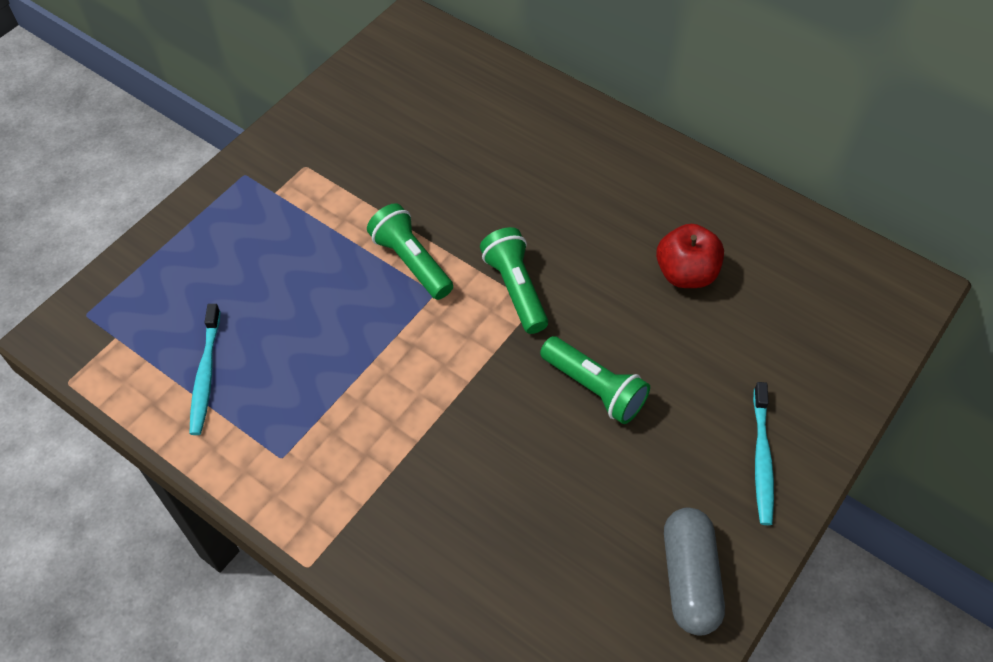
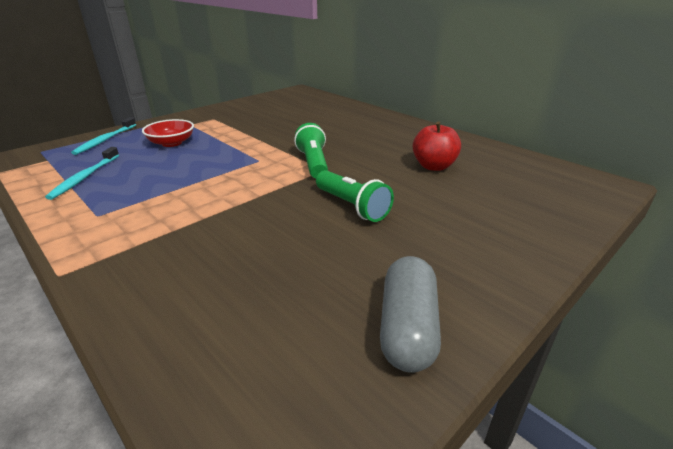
camera: 10 degrees right, 25 degrees down
(278, 259) = (171, 143): none -> red bowl
(411, 262) = (252, 149): green flashlight -> none
(761, 459) = (488, 256): turquoise toothbrush -> turquoise toothbrush (105, 140)

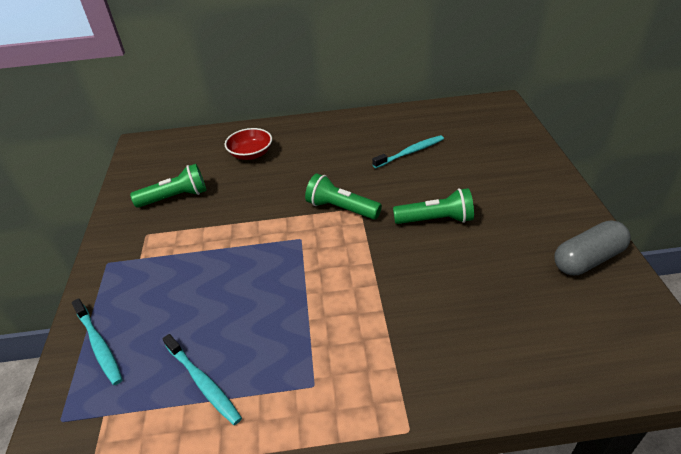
camera: 50 degrees left, 10 degrees up
(171, 143) = (182, 288): red bowl -> red bowl (251, 154)
(258, 114) = (175, 197): none -> green flashlight
(407, 328) = (587, 259): grey capsule -> grey capsule turned 75 degrees counterclockwise
(434, 166) = (410, 152): red apple -> turquoise toothbrush

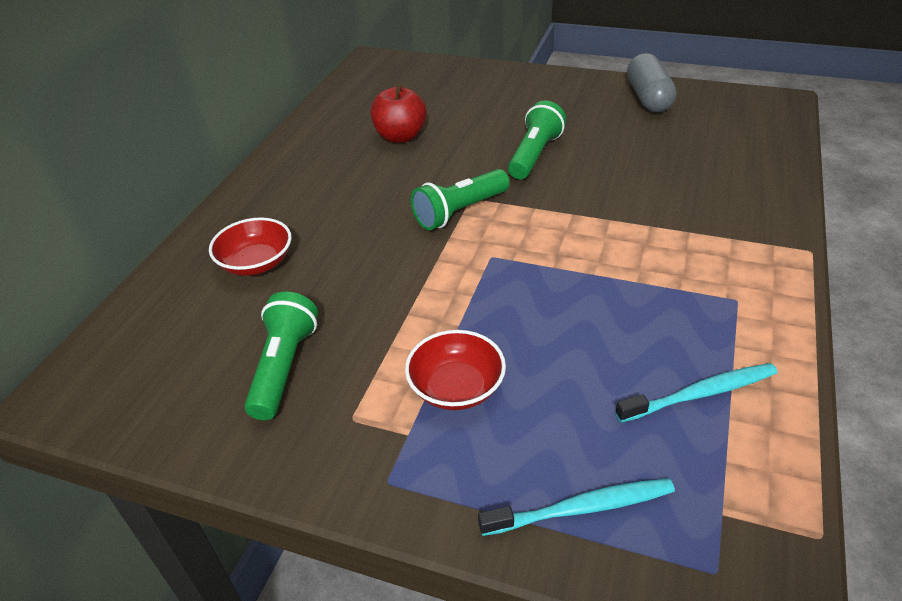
camera: 65 degrees left, 0 degrees up
(178, 264) = (456, 387): none -> red bowl
(410, 152) = (400, 136): turquoise toothbrush -> red apple

